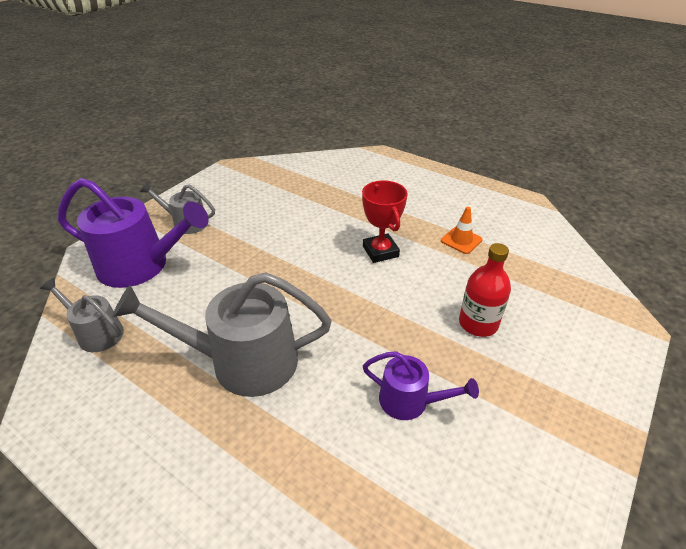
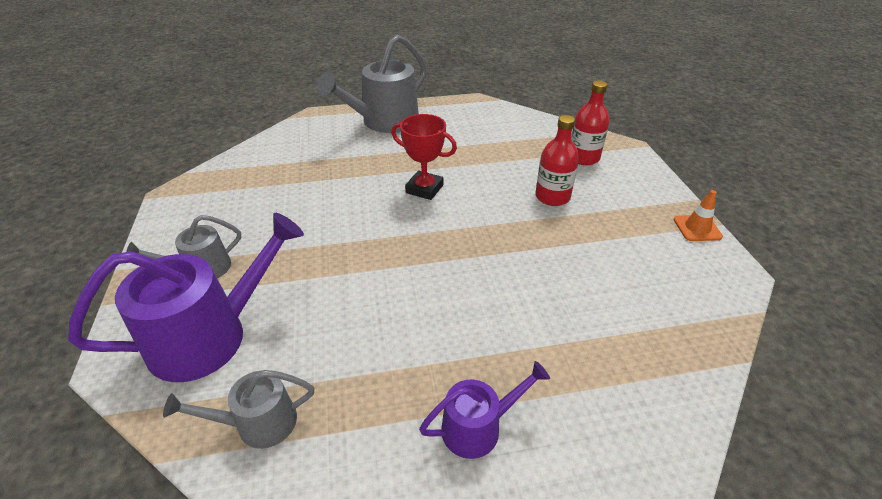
camera: 45 degrees left, 0 degrees up
(243, 361) = (438, 334): grey watering can -> grey watering can (385, 122)
(410, 401) = (581, 271): purple watering can -> purple watering can (478, 427)
(461, 240) = (469, 150): orange traffic cone -> orange traffic cone (697, 228)
(565, 308) = (583, 158): none -> red bottle

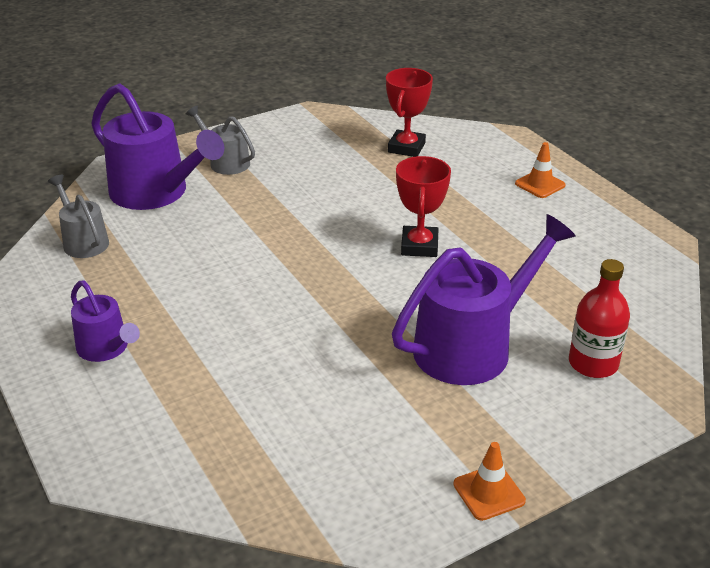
camera: 70 degrees right, 5 degrees down
(284, 161) = (406, 147): none -> red trophy
(385, 122) = (540, 184): grey watering can -> orange traffic cone
(552, 197) = (472, 346): red bottle -> purple watering can

